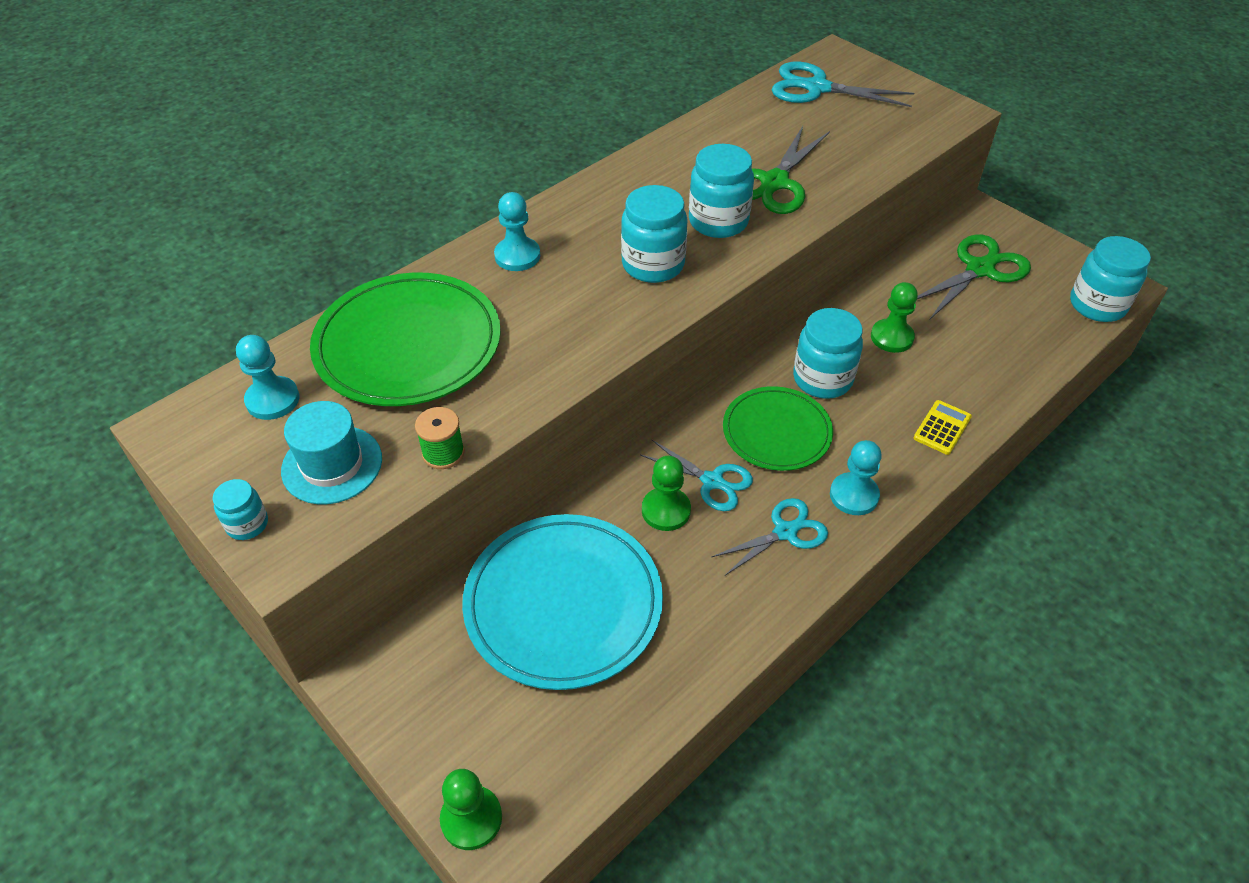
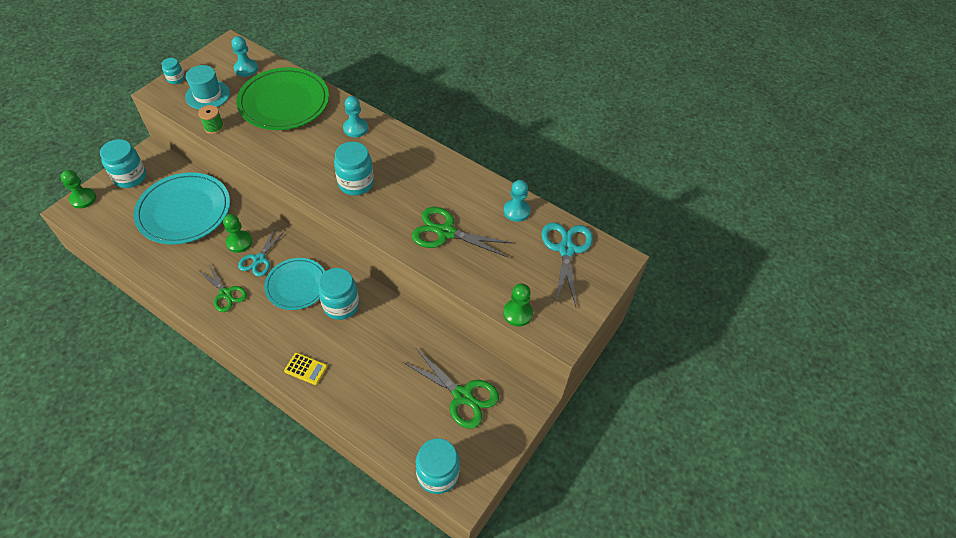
camera: 75 degrees right, 5 degrees up
(718, 221) = (400, 208): turquoise jar -> turquoise jar (130, 177)
(776, 432) = (296, 285): green plate -> turquoise plate
(785, 532) = (226, 294): turquoise scissors -> green scissors
(854, 495) = (251, 324): turquoise pawn -> turquoise pawn (516, 211)
(892, 337) = (383, 341): green pawn -> green pawn (517, 313)

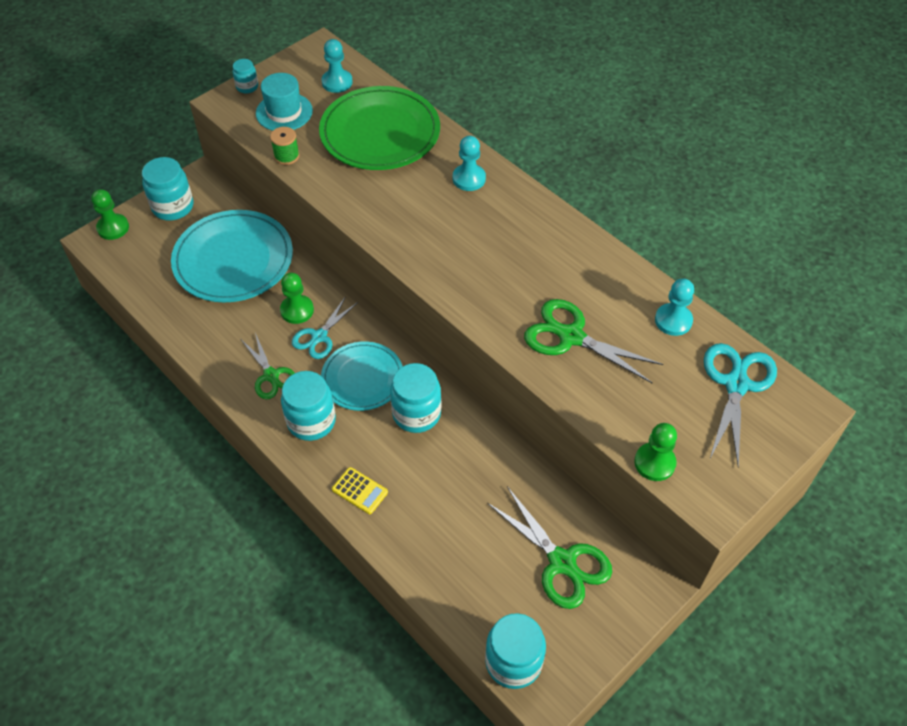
camera: 15 degrees right, 0 degrees up
(356, 183) = (459, 253): turquoise jar -> turquoise jar (311, 421)

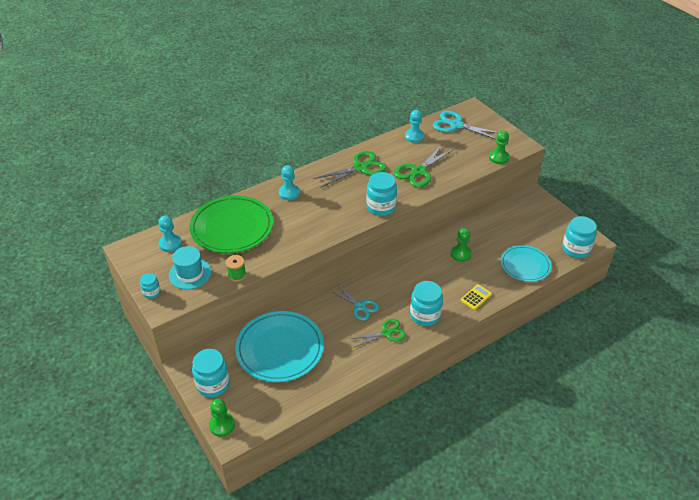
camera: 80 degrees left, 10 degrees down
(297, 310) = (335, 316): green pawn -> green pawn (461, 254)
(362, 378) = (396, 289): turquoise plate -> turquoise plate (525, 265)
(416, 413) = (426, 267): turquoise jar -> turquoise jar (381, 207)
(562, 562) = (522, 224): green scissors -> green scissors (360, 167)

